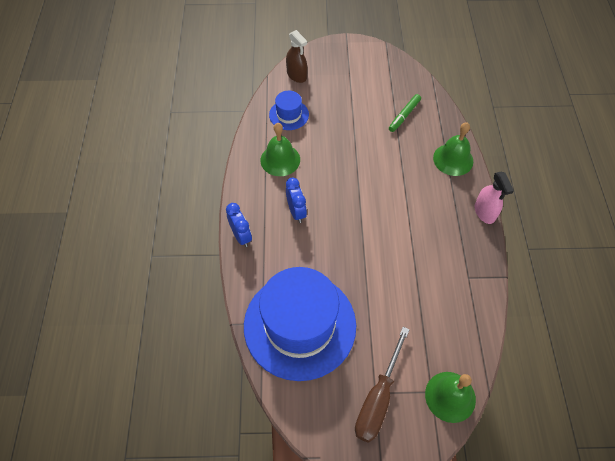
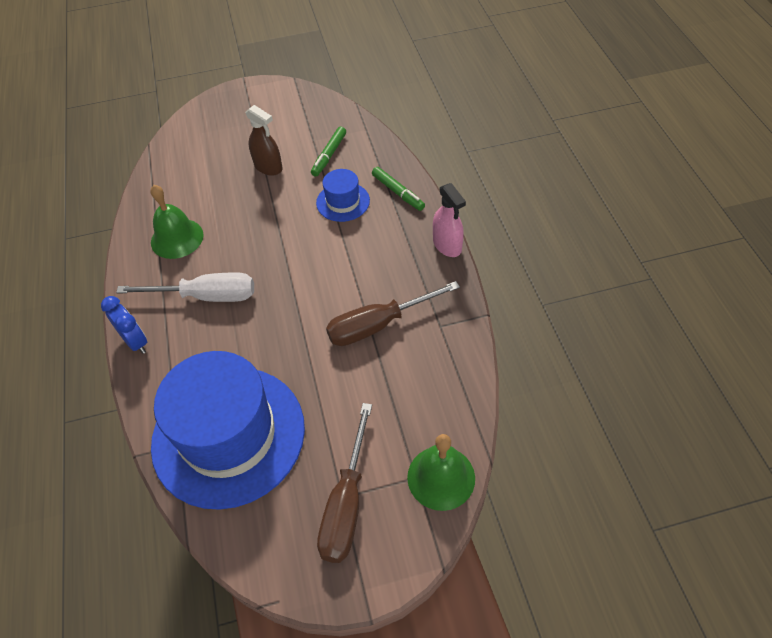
camera: 10 degrees left, 5 degrees down
(289, 115) = (182, 183): blue hat -> blue hat (343, 202)
(296, 75) = (186, 136): brown spray bottle -> brown spray bottle (268, 167)
(296, 212) = (206, 296): blue clock -> white screwdriver
(422, 265) = (378, 325): none -> brown screwdriver
(453, 159) = (398, 192): green bell -> green marker

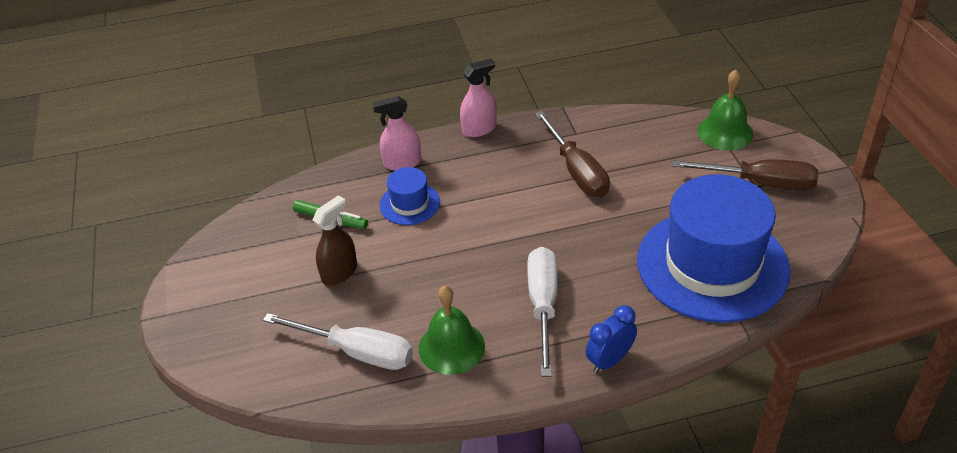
camera: 90 degrees left, 10 degrees down
(186, 185) = (357, 352): none -> white screwdriver
(398, 192) = (402, 163): green marker -> pink spray bottle

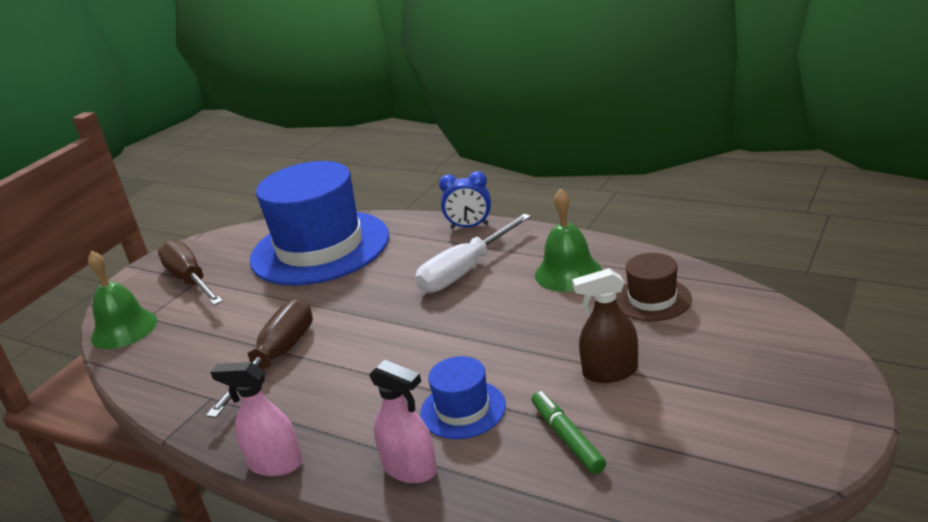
camera: 135 degrees left, 15 degrees down
(357, 352) = (652, 299): white screwdriver -> brown hat

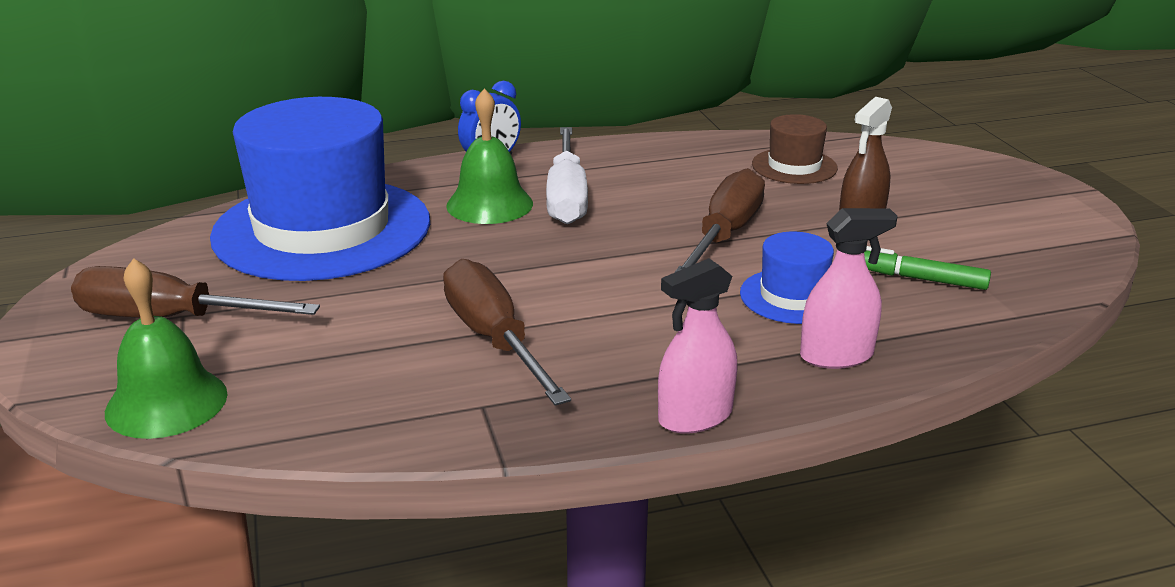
camera: 50 degrees left, 0 degrees up
(505, 340) = (725, 235): none -> brown screwdriver
(568, 273) = (679, 169): green bell -> green bell (489, 204)

